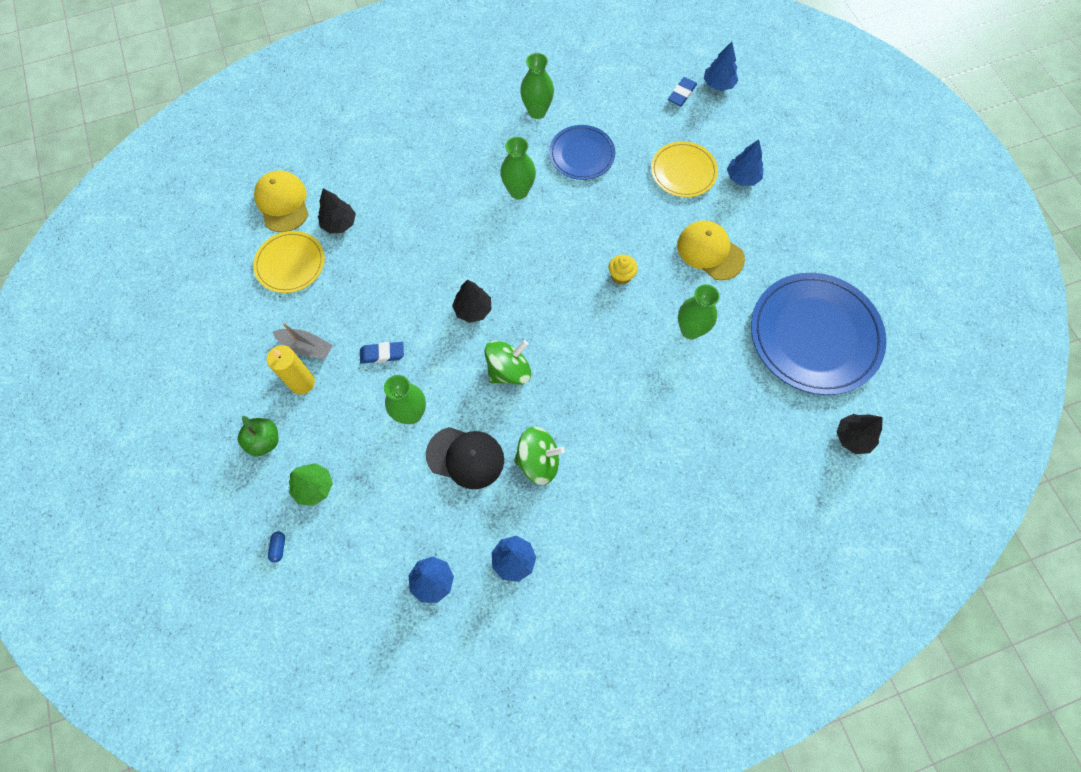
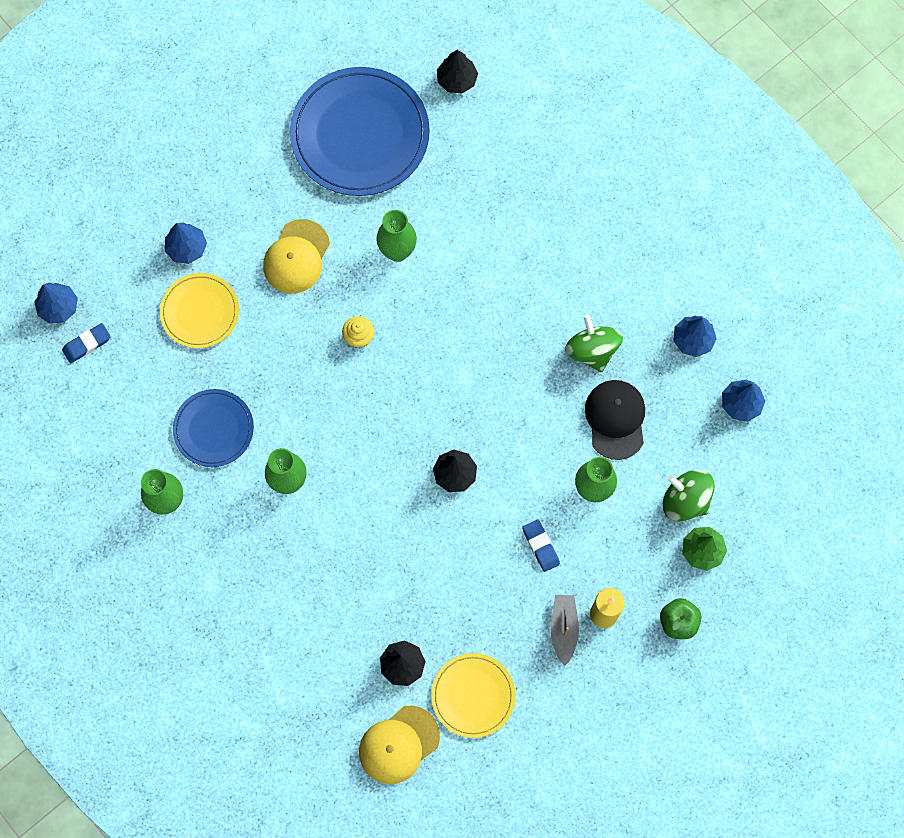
camera: 110 degrees left, 5 degrees up
(278, 547) = (771, 556): blue capsule -> none
(508, 370) = (510, 412): green spinning top -> green spinning top (685, 500)
(682, 94) = (87, 344): blue eraser -> blue eraser turned 45 degrees counterclockwise

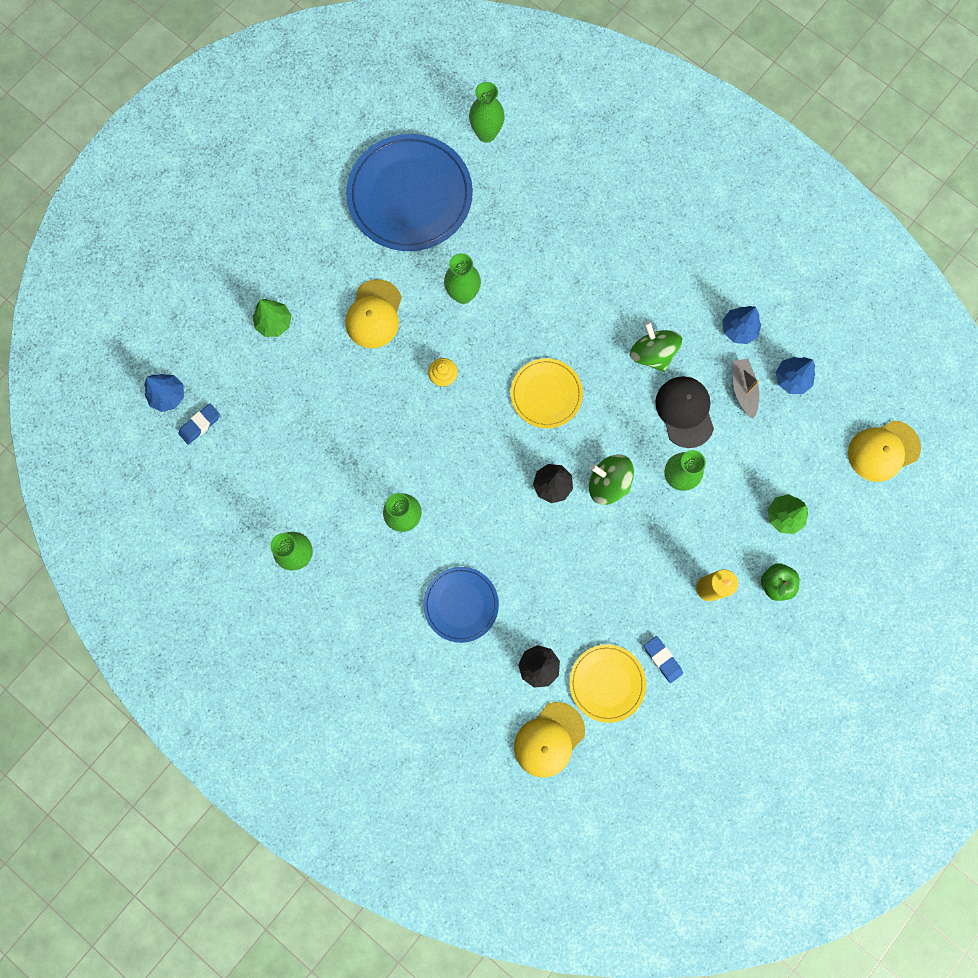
camera: 10 degrees left, 5 degrees up
(187, 248) = (274, 323): blue tree -> green tree
(200, 312) = (297, 378): yellow plate -> yellow plate (546, 394)
(214, 429) = (329, 482): blue plate -> blue plate (461, 604)
(457, 80) = (486, 133): black tree -> green vase
(540, 546) = (640, 537): blue eraser -> blue eraser (662, 659)
(563, 629) = (675, 608): grey boat -> grey boat (742, 389)
(685, 500) = (760, 474): green spinning top -> green spinning top (608, 483)
(826, 499) = (883, 451): none -> yellow cap

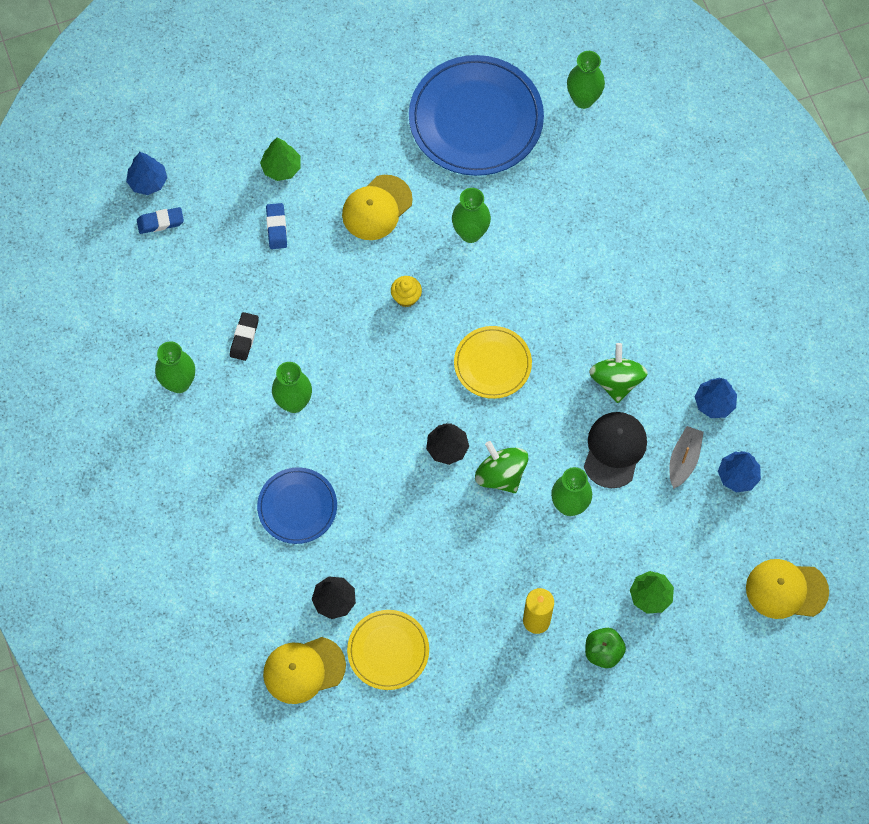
camera: 30 degrees right, 10 degrees down
(330, 485) = (244, 338): none -> black eraser
(662, 659) = (453, 659): blue eraser -> blue eraser (276, 227)

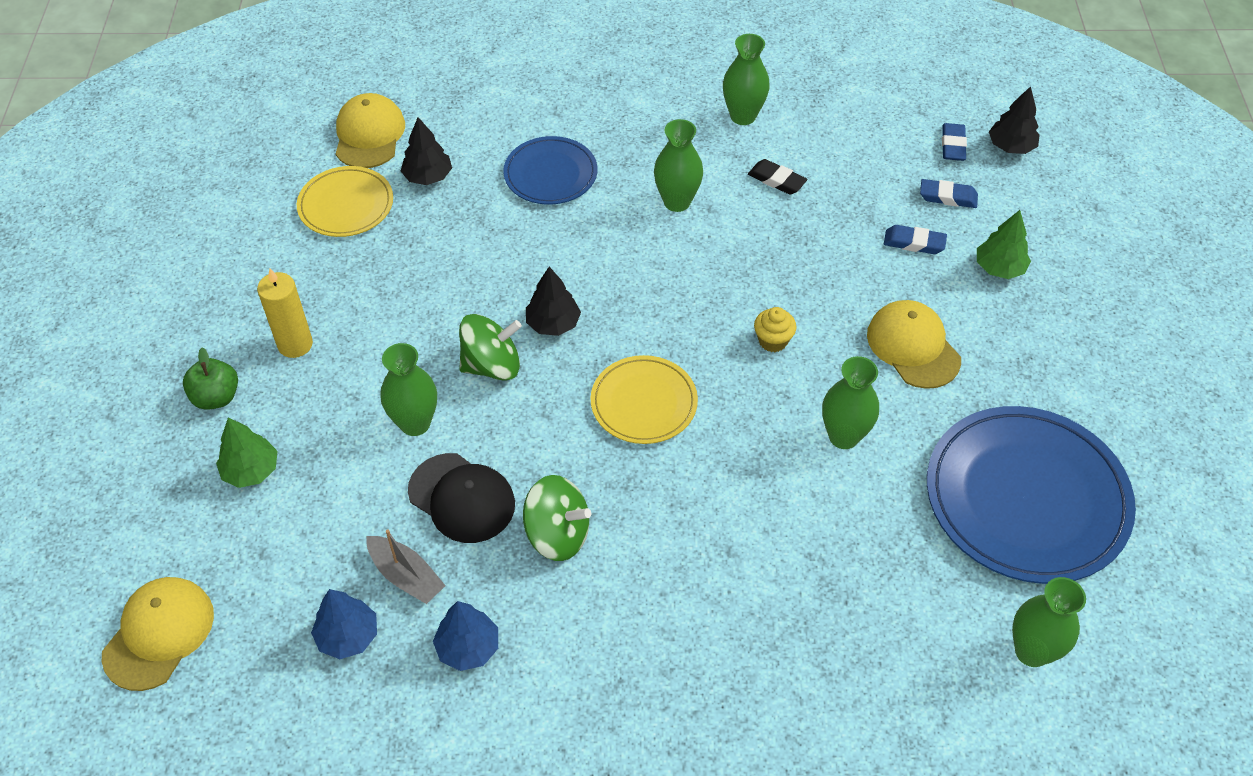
camera: 110 degrees right, 15 degrees down
(148, 182) = (1011, 146): blue tree -> black tree
(220, 214) = (948, 197): none -> blue eraser

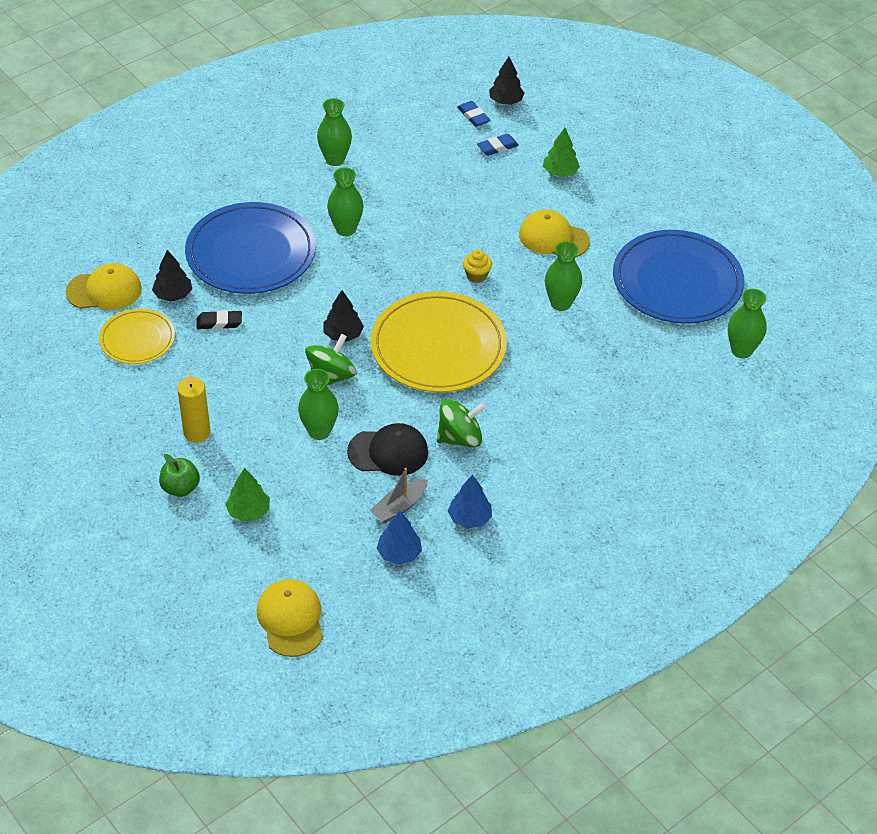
camera: 40 degrees left, 5 degrees down
(369, 135) = (104, 290): yellow cap -> yellow cap turned 120 degrees clockwise
(406, 576) = (399, 507): grey boat -> grey boat turned 135 degrees clockwise
(550, 174) = (251, 253): blue plate -> blue plate, size x1.81
(644, 402) = (438, 347): yellow plate -> yellow plate, size x1.81
(777, 180) = (392, 187): black eraser -> black eraser (219, 322)
(914, 243) = (502, 182): blue eraser -> none

